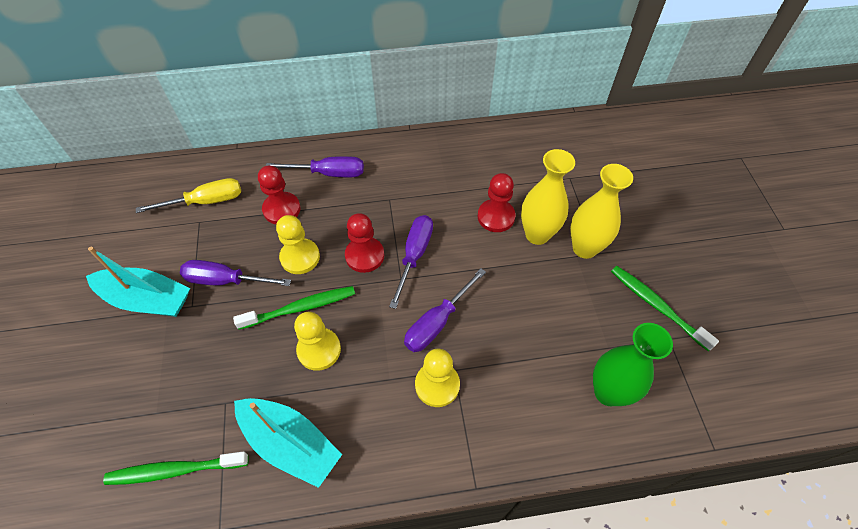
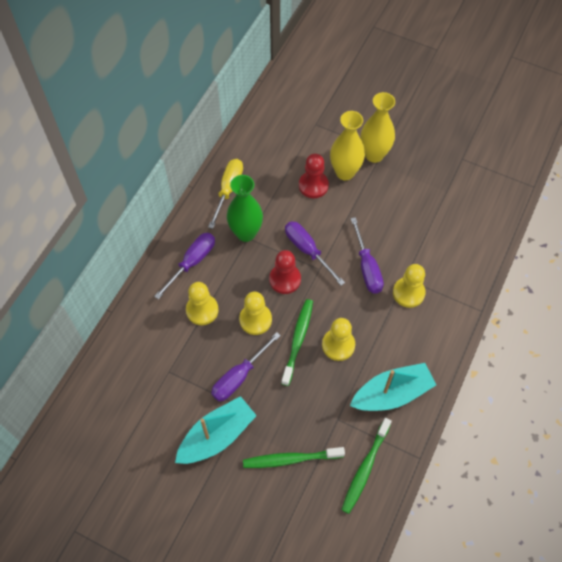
camera: 55 degrees left, 5 degrees up
(206, 201) = (152, 358): yellow screwdriver -> yellow screwdriver (228, 190)
(281, 209) = (202, 310): red pawn -> yellow pawn
(608, 392) = (472, 210): green vase -> green vase (246, 233)
(656, 306) = (439, 148): green toothbrush -> green toothbrush (290, 459)

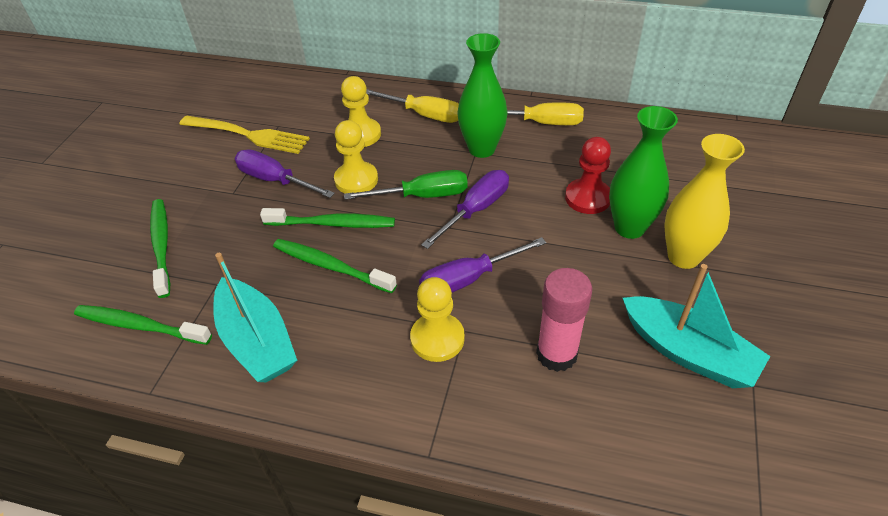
camera: 80 degrees right, 15 degrees down
(174, 395) = (248, 135): none -> yellow fork
(192, 262) = (424, 115): purple screwdriver -> yellow screwdriver
(217, 436) = (197, 176): turquoise boat -> turquoise boat (688, 352)
(285, 279) = (422, 196): red pawn -> green screwdriver
(338, 345) = (331, 266): yellow pawn -> green toothbrush
(345, 172) = (629, 227): yellow vase -> green vase
(429, 236) = (556, 354): none -> pink glue stick

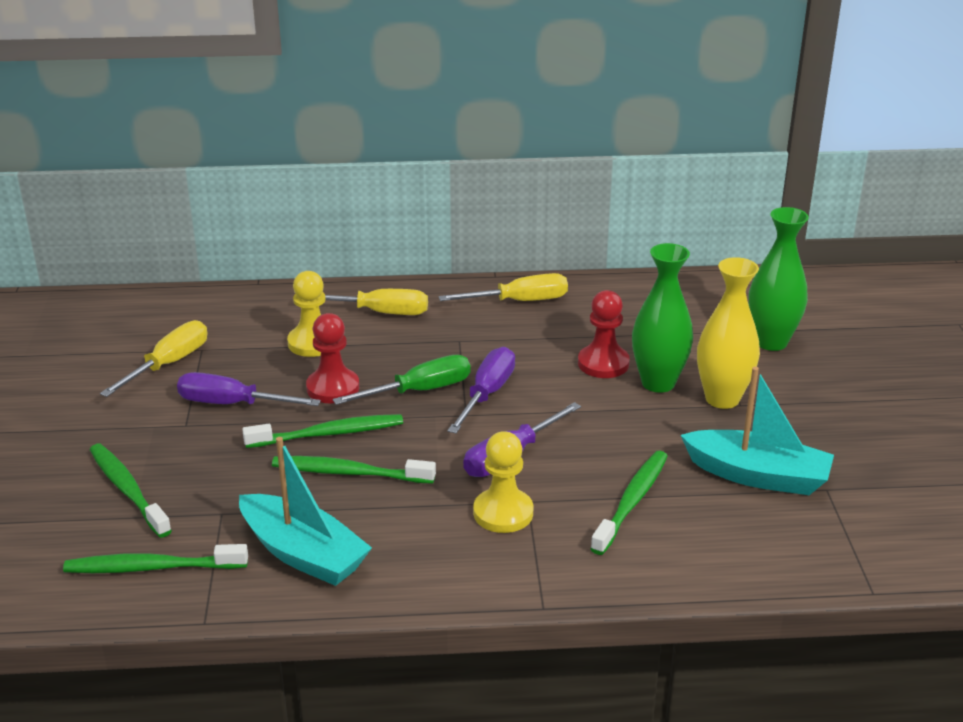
camera: 20 degrees left, 15 degrees down
(248, 135) = (169, 364): yellow fork -> yellow screwdriver
(356, 180) = (333, 388): yellow pawn -> red pawn
(482, 149) = (465, 336): green vase -> green vase (771, 342)
(556, 354) = (632, 501): pink glue stick -> green toothbrush

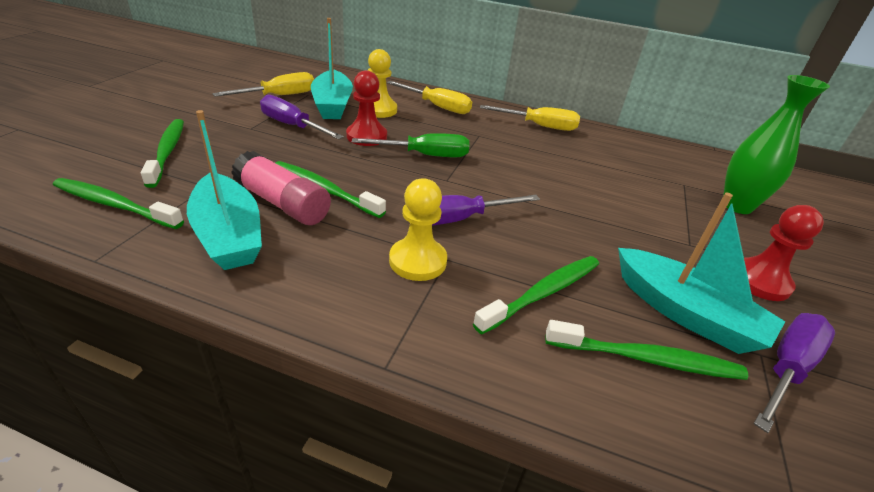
camera: 20 degrees right, 5 degrees up
(249, 355) = (332, 105): none -> turquoise boat
(322, 503) = (283, 203): none -> pink glue stick
(328, 434) = (335, 161): green toothbrush -> green toothbrush (646, 359)
(487, 394) = (473, 172): purple screwdriver -> purple screwdriver (787, 368)
(603, 363) = (580, 179): red pawn -> red pawn (760, 281)
(658, 383) = (620, 205): green vase -> none
(722, 399) = (674, 234): yellow vase -> none

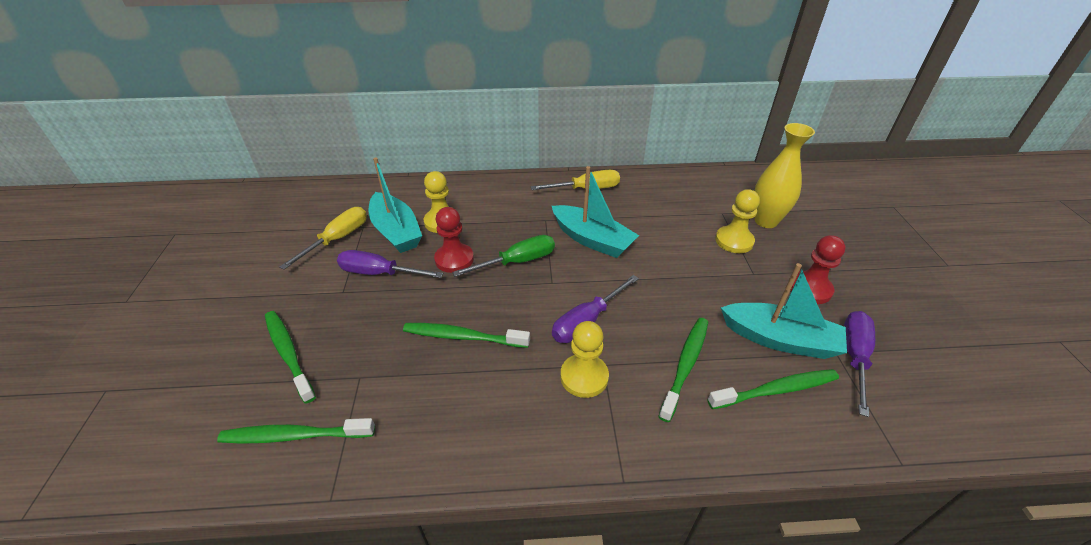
camera: 20 degrees left, 5 degrees up
(228, 235) = (421, 420): turquoise boat -> turquoise boat (592, 240)
(283, 203) = (440, 367): pink glue stick -> none
(437, 107) = (490, 197): yellow screwdriver -> none
(683, 210) = (734, 241): none -> yellow pawn
(737, 206) = (766, 221): green vase -> yellow vase

